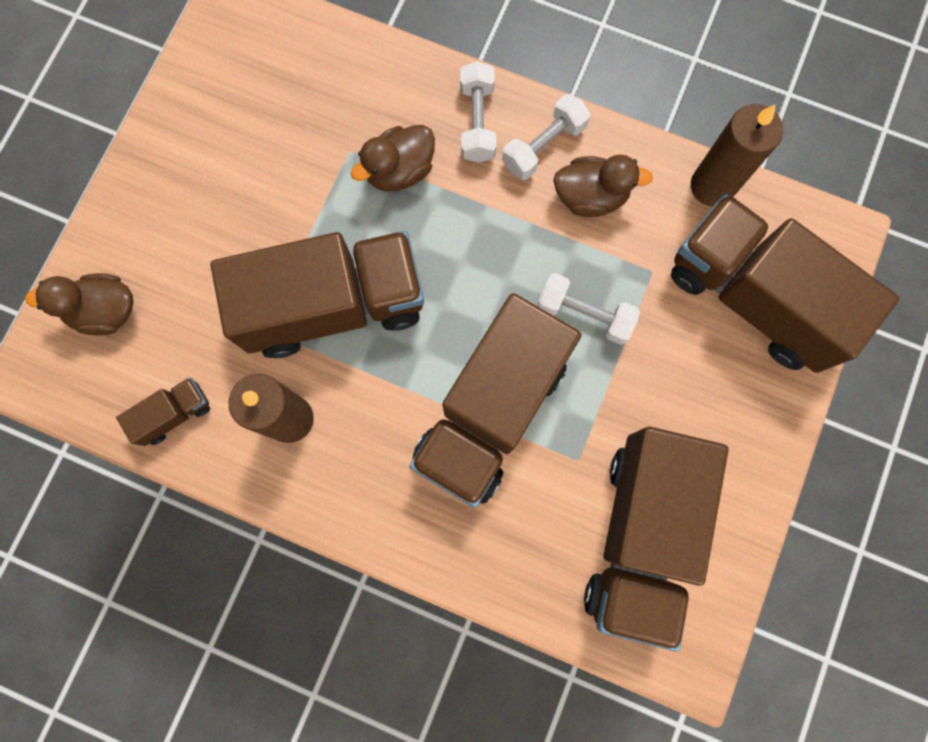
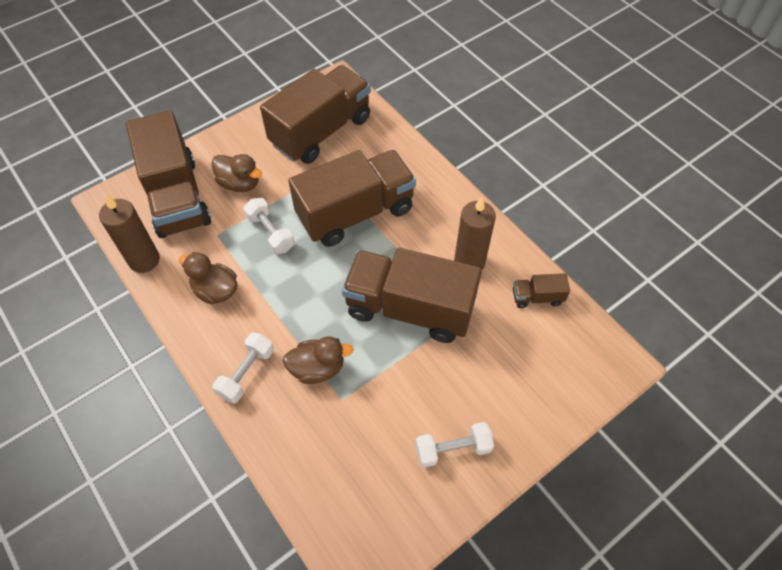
camera: 150 degrees left, 20 degrees down
(105, 311) = (558, 379): brown duck -> brown duck (240, 183)
(543, 146) = (218, 335): white dumbbell -> white dumbbell (453, 449)

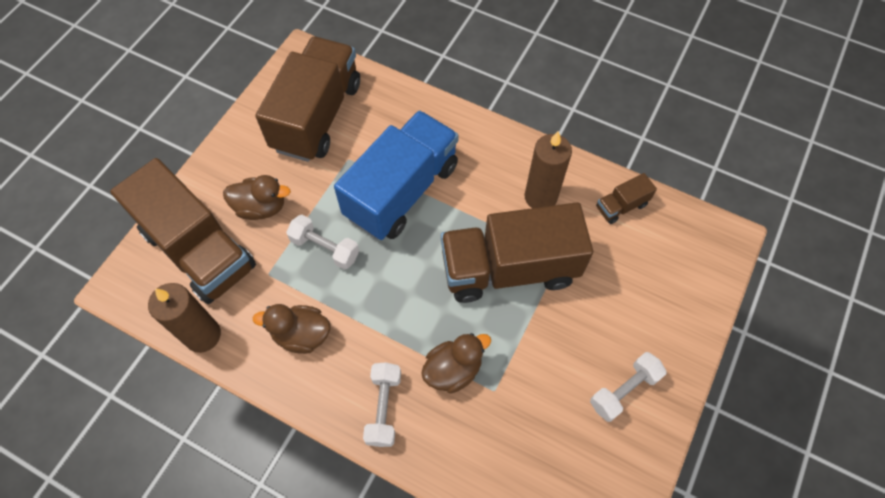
camera: 25 degrees left, 5 degrees up
(355, 213) = (402, 191): brown truck -> blue truck

